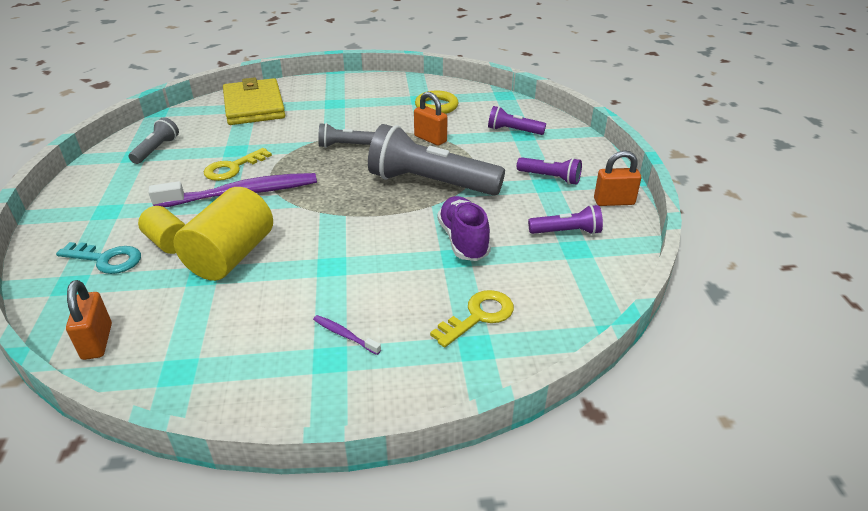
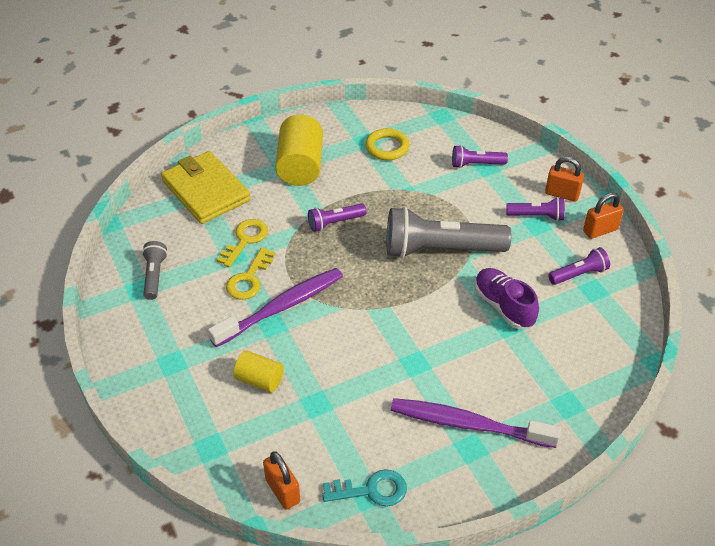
camera: 20 degrees left, 10 degrees up
(106, 259) = (220, 413): turquoise key -> turquoise key (371, 490)
(231, 256) = (325, 378): yellow cylinder -> yellow cylinder (300, 166)
(345, 145) = (335, 222): grey flashlight -> purple flashlight
(345, 335) = (468, 424): purple toothbrush -> purple toothbrush, size x2.49
(430, 139) = (407, 194): orange padlock -> orange padlock (562, 194)
(478, 316) = (555, 377): yellow key -> yellow key (245, 240)

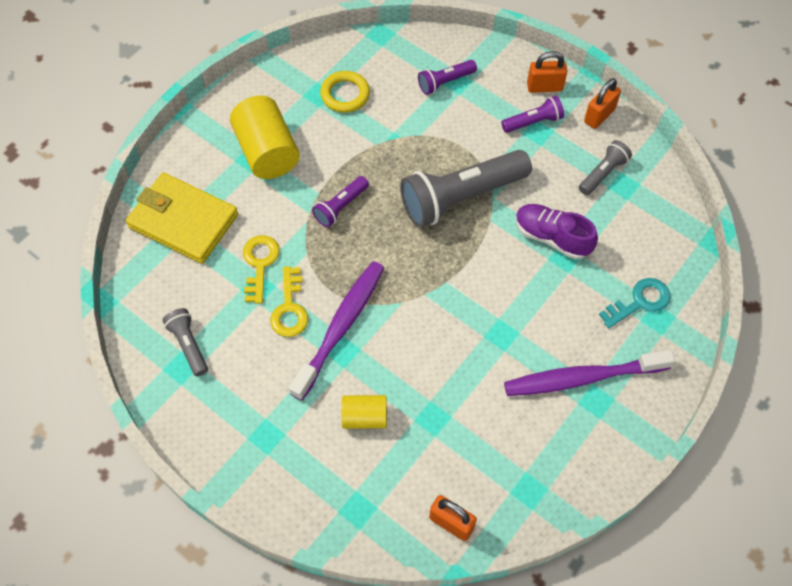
camera: 25 degrees left, 15 degrees up
(371, 490) = (531, 484): turquoise key -> turquoise key (640, 302)
(579, 274) = (603, 173): purple flashlight -> grey flashlight

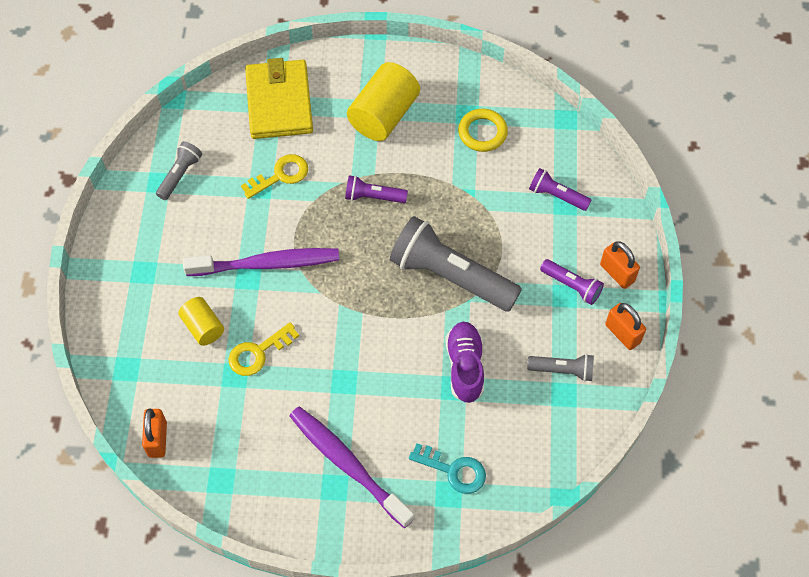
camera: 55 degrees right, 0 degrees up
(289, 308) = (257, 220): yellow key -> yellow key (258, 352)
(599, 116) = (622, 333): orange padlock -> orange padlock turned 45 degrees clockwise

